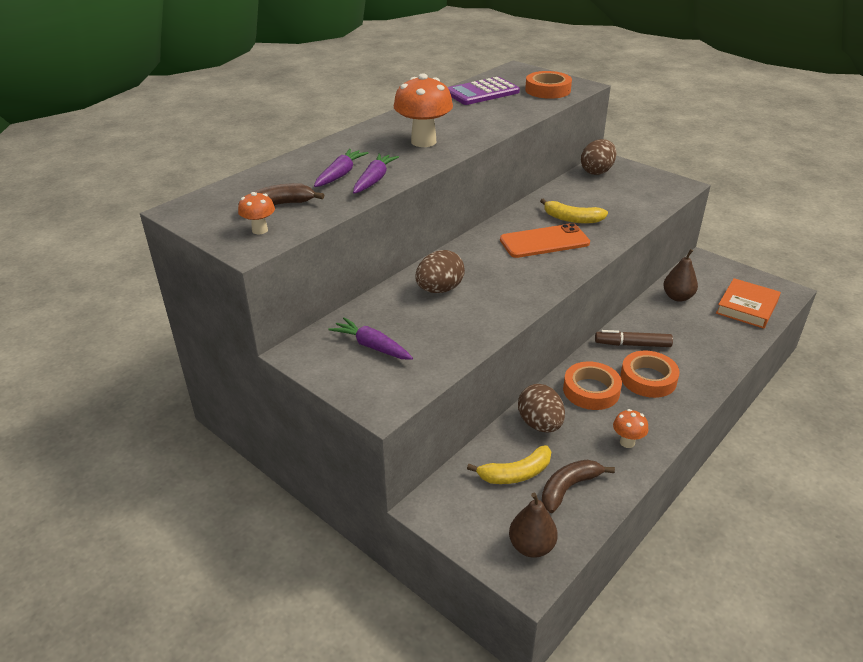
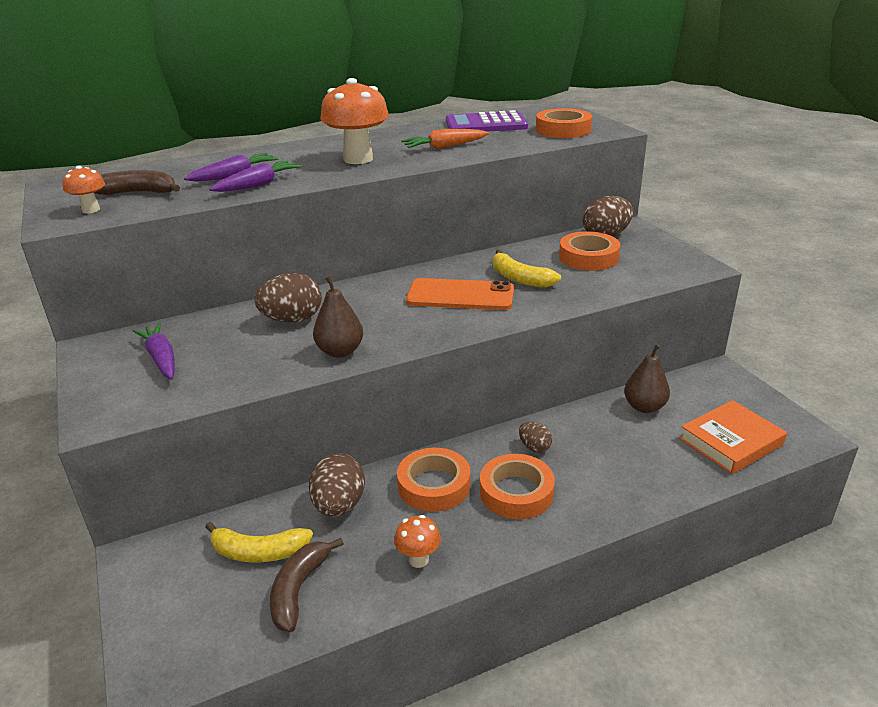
camera: 25 degrees right, 5 degrees down
(478, 119) = (445, 147): none -> orange carrot
(531, 546) = (192, 642): brown pear -> brown pear (340, 351)
(568, 488) = (298, 590): brown banana -> brown banana turned 60 degrees counterclockwise
(602, 192) = (588, 257): none -> orange tape
(632, 344) = (534, 447): brown marker -> brown egg

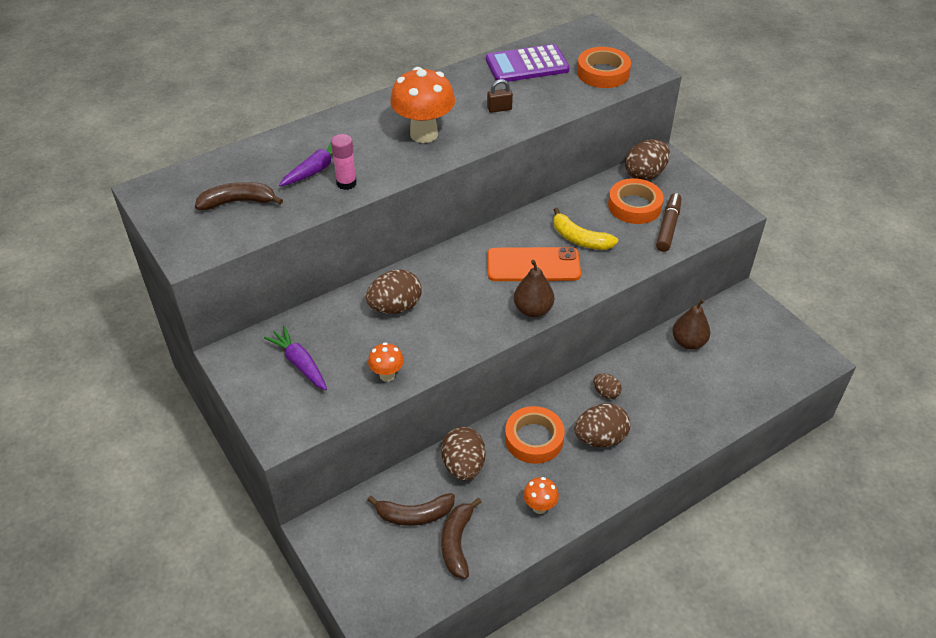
camera: 10 degrees left, 15 degrees up
(91, 210) = (208, 232): orange mushroom -> orange mushroom (387, 375)
(258, 185) = (346, 183): purple carrot -> pink glue stick
(259, 552) = (414, 515): yellow banana -> brown banana
(340, 351) = (451, 342): brown pear -> brown pear (533, 310)
(445, 147) = (499, 109): orange carrot -> brown padlock
(516, 492) = (600, 438): orange tape -> brown egg
(623, 274) = (668, 227): none -> brown marker
(731, 442) = (759, 372): orange book -> none

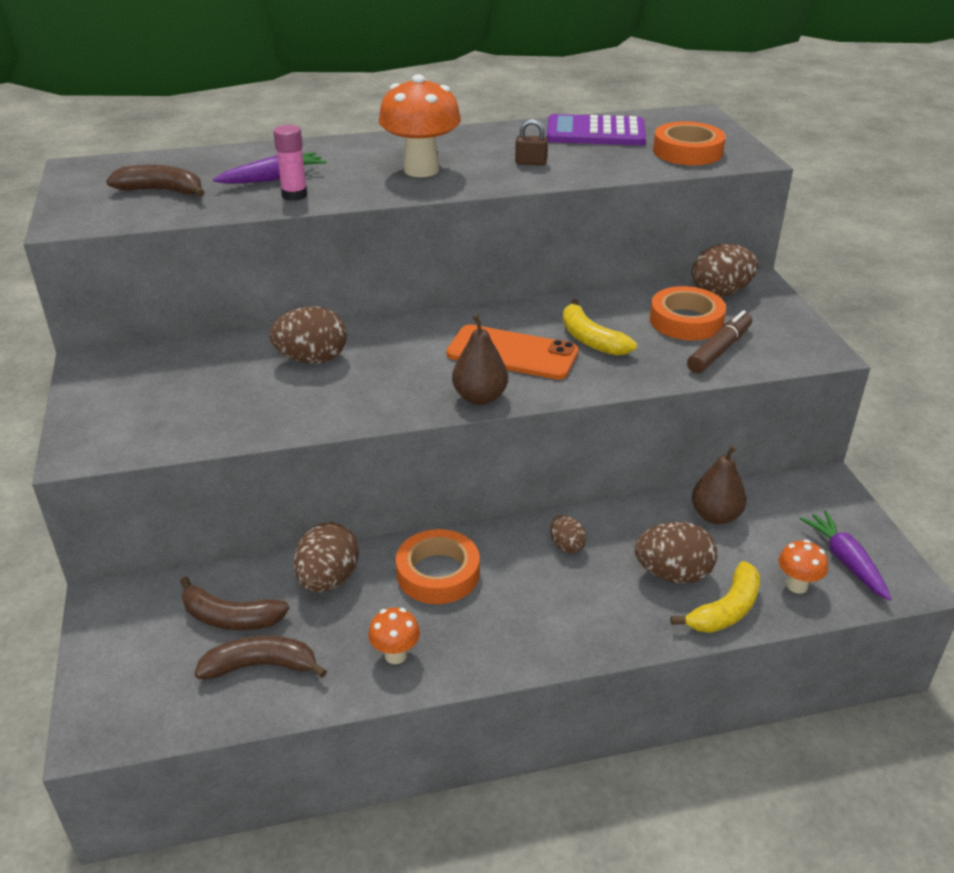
camera: 20 degrees right, 10 degrees down
(300, 364) = (159, 389): purple carrot -> purple carrot (846, 561)
(387, 375) = (250, 423): orange mushroom -> orange mushroom (797, 585)
(457, 542) = (261, 666): brown banana -> brown banana turned 60 degrees clockwise
(600, 438) = (527, 596): brown egg -> brown egg (673, 574)
(724, 411) = (726, 610): none -> yellow banana

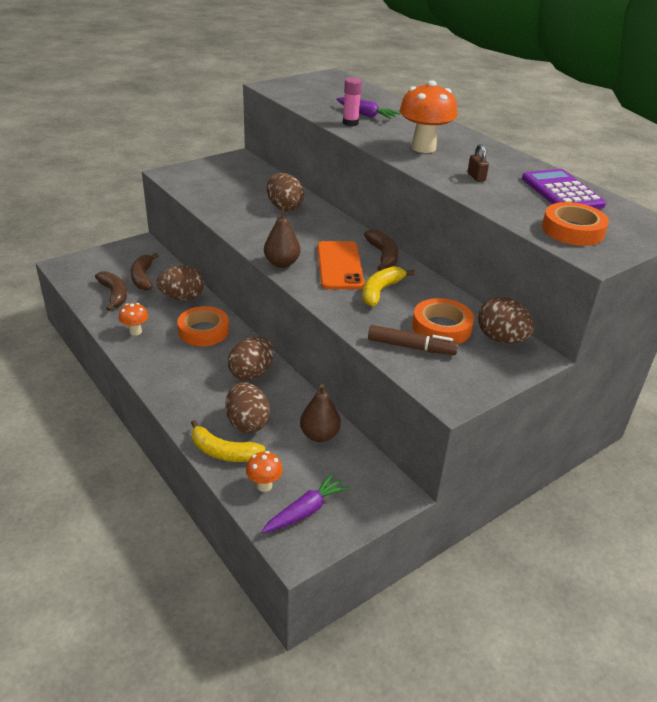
camera: 65 degrees right, 0 degrees up
(162, 191) = (323, 95): brown banana -> brown banana (383, 255)
(566, 545) = (251, 373): brown egg -> brown egg, size x1.80

